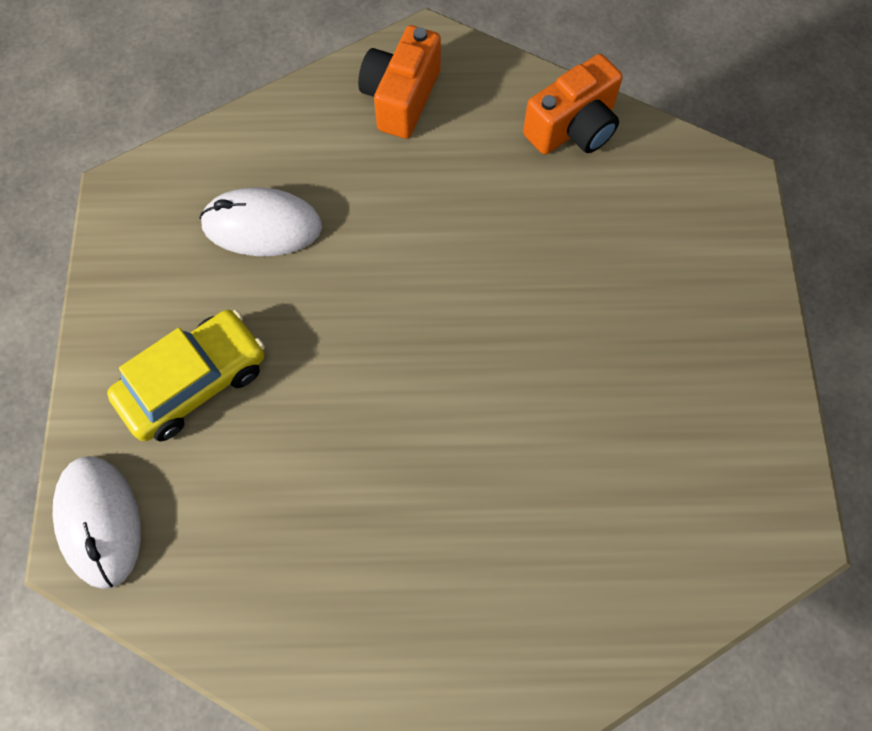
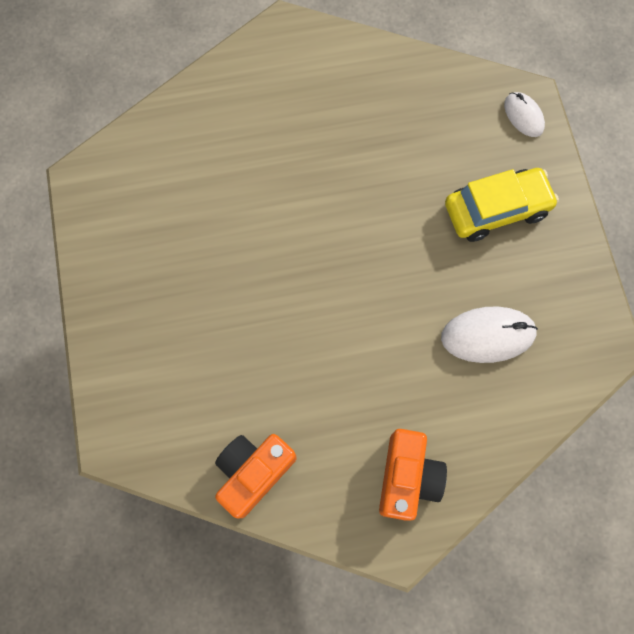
camera: 170 degrees right, 5 degrees up
(99, 521) = (523, 116): white mouse -> white mouse, size x0.61
(194, 382) = (496, 210): yellow car -> yellow car turned 150 degrees counterclockwise

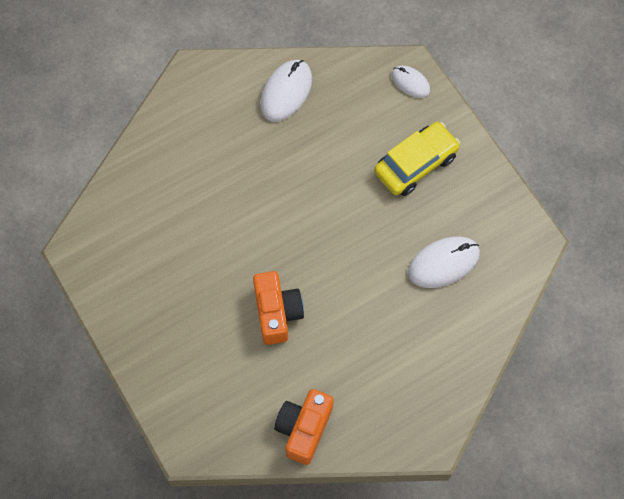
camera: 20 degrees left, 5 degrees down
(378, 82) = (286, 92): none -> white mouse
(407, 477) = (421, 390): orange camera -> orange camera (277, 313)

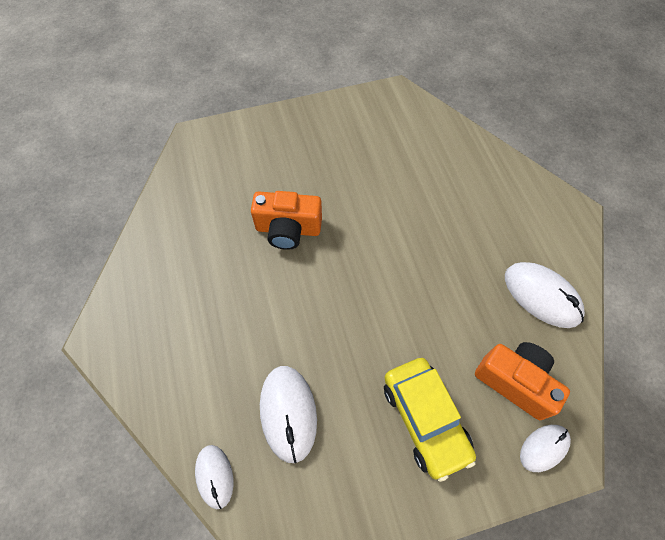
camera: 105 degrees right, 5 degrees down
(304, 428) = (168, 226): orange camera -> orange camera (515, 381)
(506, 302) = (214, 476): none -> white mouse

